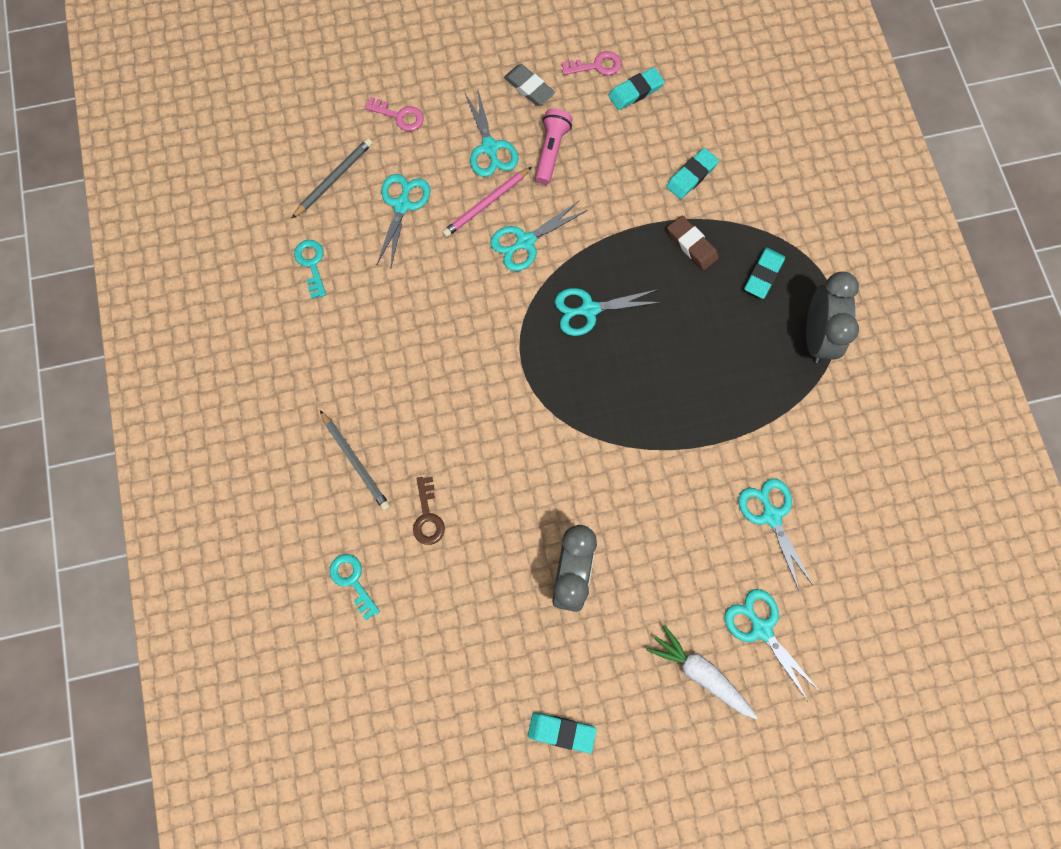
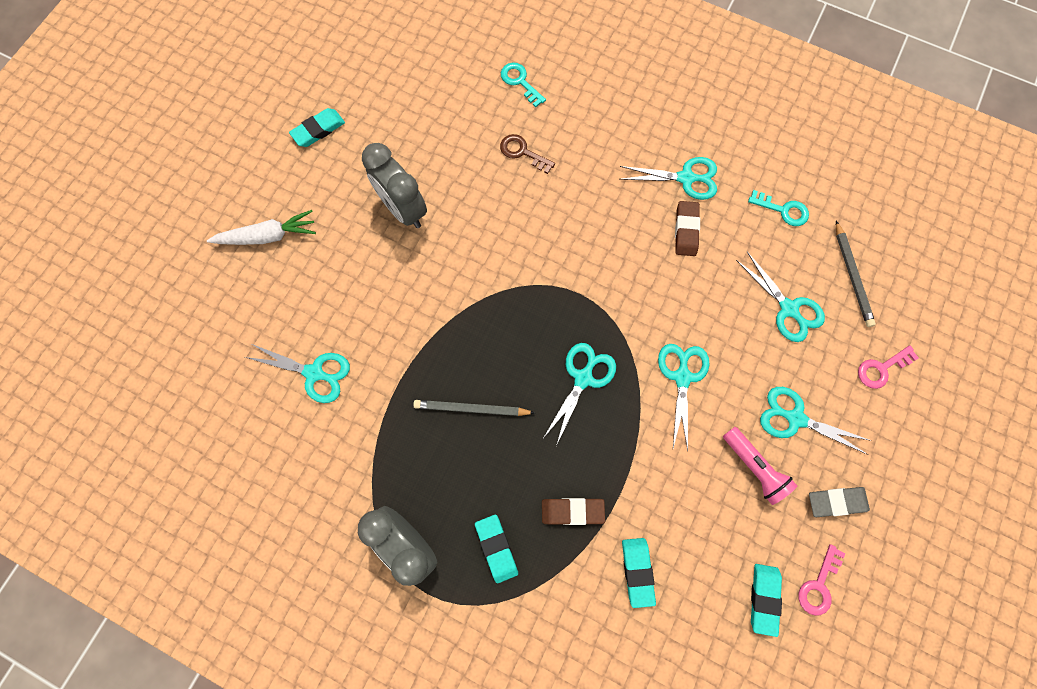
camera: 130 degrees right, 0 degrees up
(352, 581) = (520, 82): turquoise key -> turquoise key turned 135 degrees counterclockwise
(355, 462) = (600, 136): grey pencil -> grey pencil (471, 409)
(393, 324) = (686, 230): none -> brown eraser
(486, 204) = (741, 374): pink pencil -> none
(761, 629) = (254, 298): turquoise scissors -> turquoise scissors (685, 178)

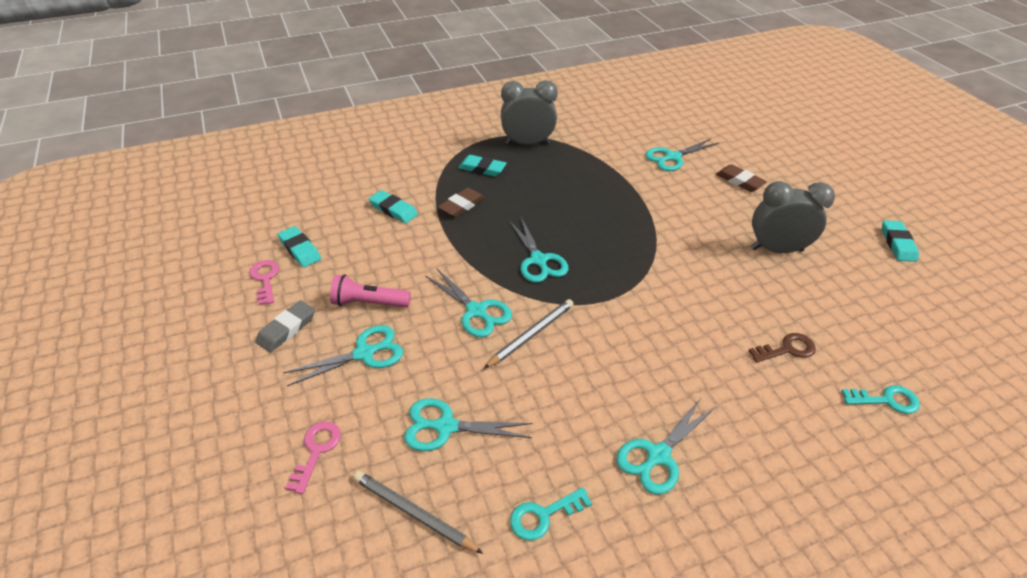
camera: 130 degrees right, 30 degrees down
(268, 236) = (802, 181): white carrot -> none
(471, 409) = (577, 202): grey pencil -> grey pencil (531, 335)
(686, 230) = (599, 410): brown eraser -> brown eraser (739, 181)

